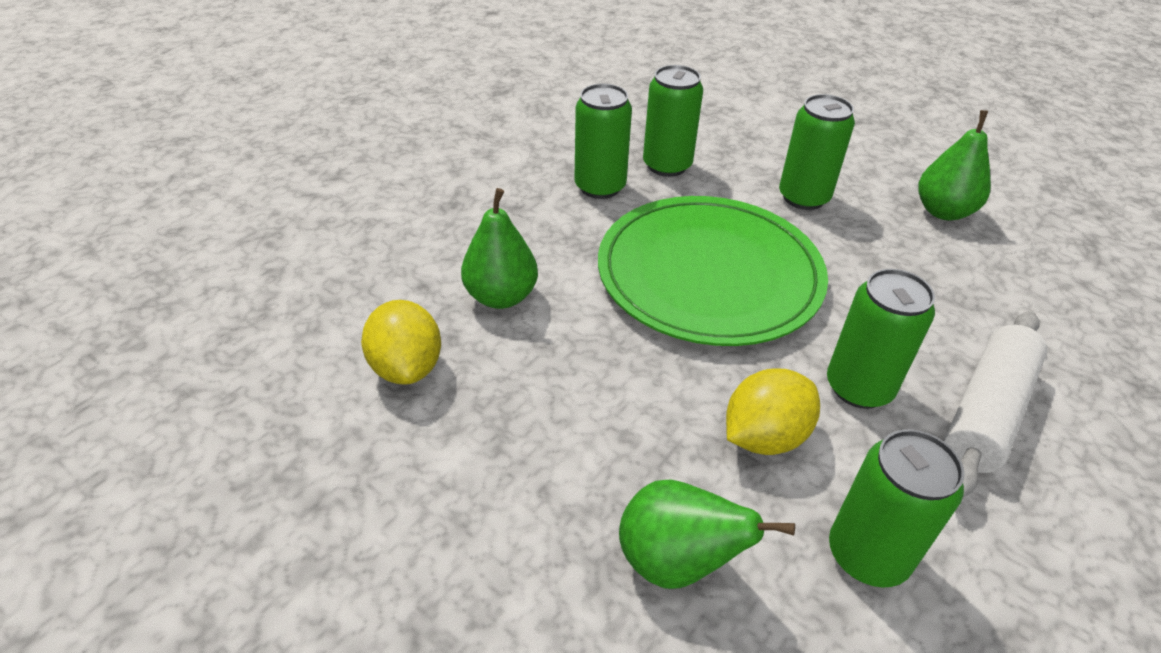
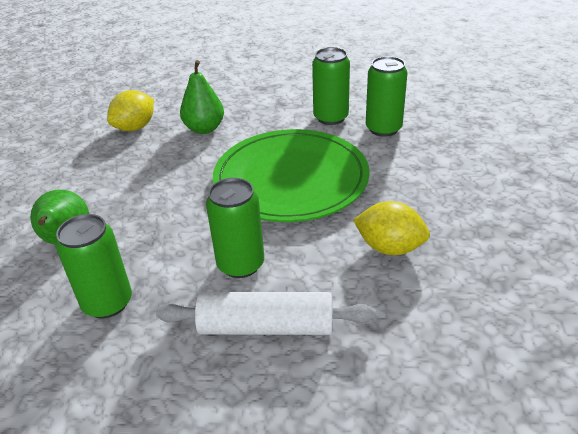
camera: 60 degrees right, 5 degrees down
(764, 436) = (170, 241): yellow lemon -> yellow lemon (389, 247)
(803, 197) = (419, 187): green can -> none
(943, 211) = (492, 253): green pear -> none

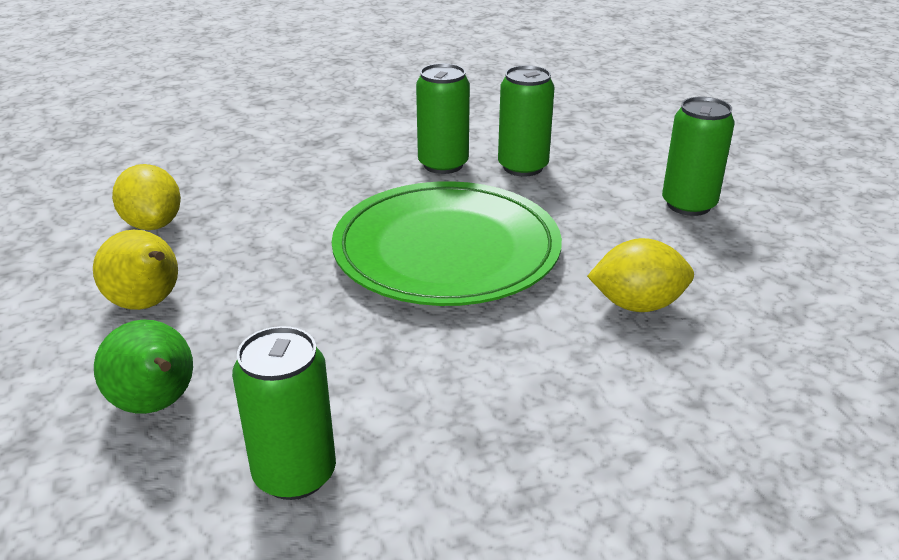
camera: 25 degrees left, 5 degrees down
(101, 178) = (147, 304): none -> yellow pear
(135, 127) = (153, 224): yellow lemon -> yellow lemon turned 45 degrees counterclockwise
(204, 129) = (268, 207): green pear -> none
(240, 264) = (458, 371): green can -> green can (688, 204)
(266, 326) = (554, 440): white rolling pin -> none

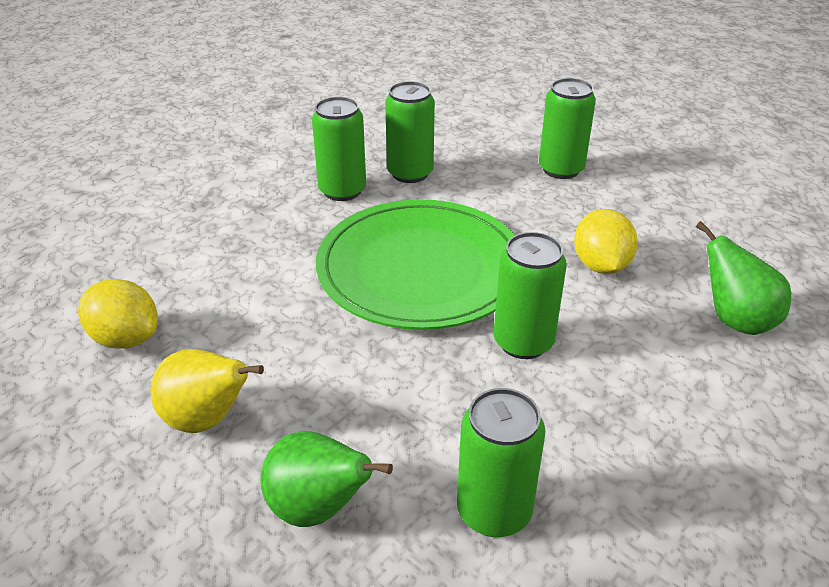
camera: 30 degrees left, 5 degrees up
(478, 344) = (523, 342): none -> green can
(637, 305) = (601, 265): yellow lemon -> yellow lemon turned 60 degrees counterclockwise
(744, 410) = (735, 320): none -> green pear

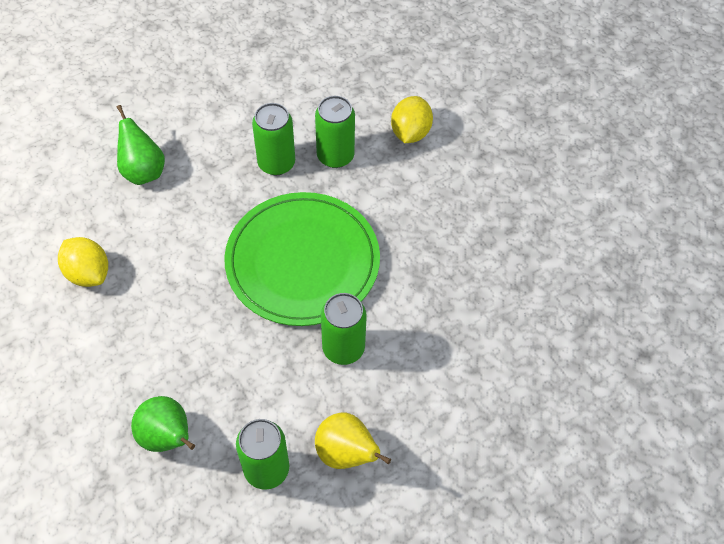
camera: 15 degrees right, 20 degrees up
(207, 419) = (123, 354): yellow pear -> yellow pear (346, 453)
(561, 169) = (456, 181): green can -> none
(601, 265) = (433, 293): yellow lemon -> yellow lemon (410, 132)
(735, 320) = (500, 370): green pear -> green pear (143, 171)

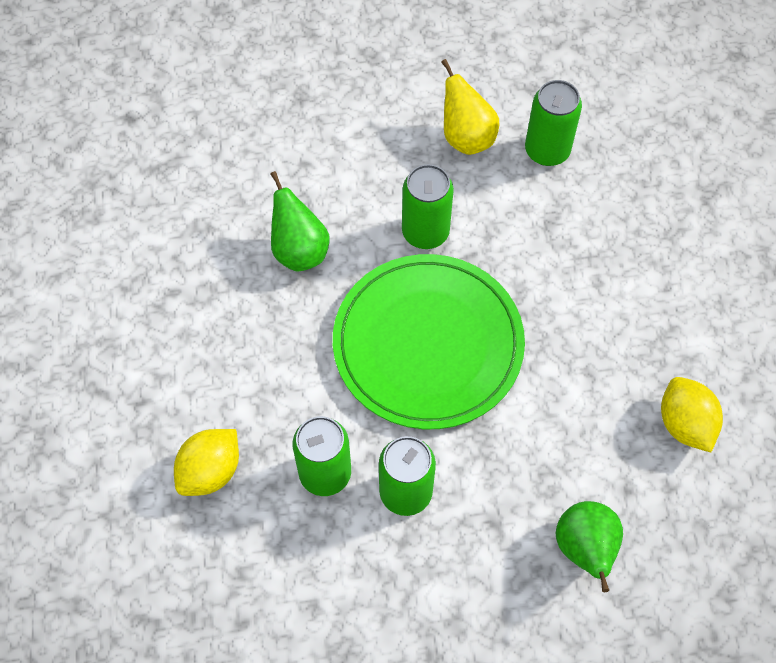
camera: 155 degrees left, 5 degrees up
(168, 437) = (634, 211): green pear -> green pear (299, 250)

